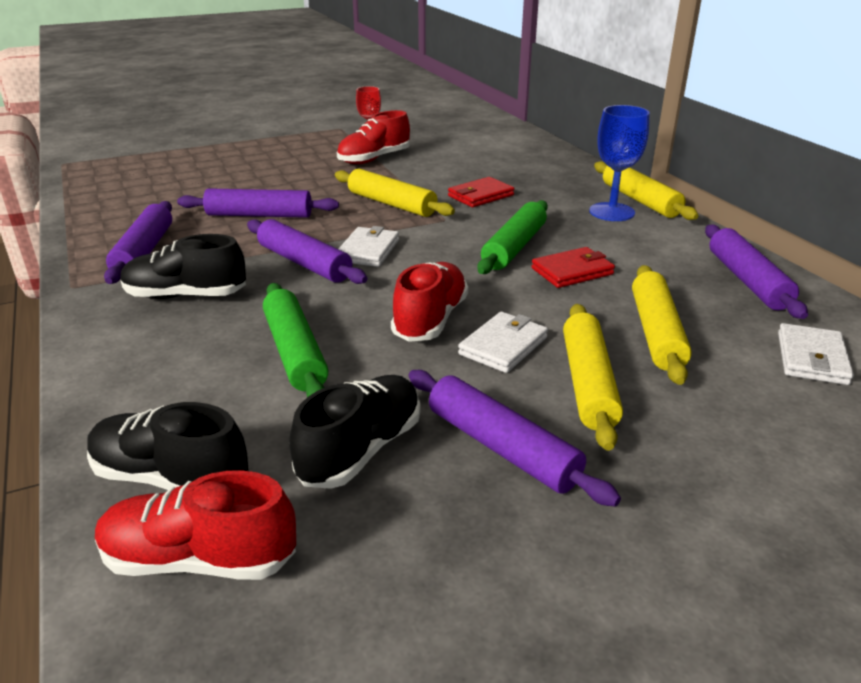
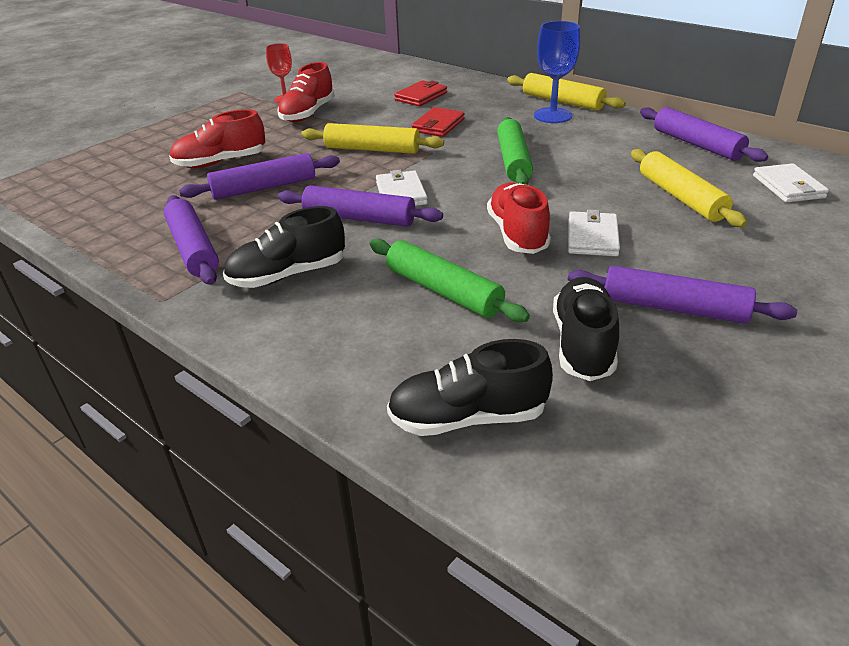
camera: 25 degrees left, 5 degrees up
(200, 559) = (565, 462): red shoe -> red shoe (221, 162)
(572, 271) = (576, 168): red wallet -> red wallet (421, 96)
(588, 383) = (677, 246): yellow rolling pin -> none

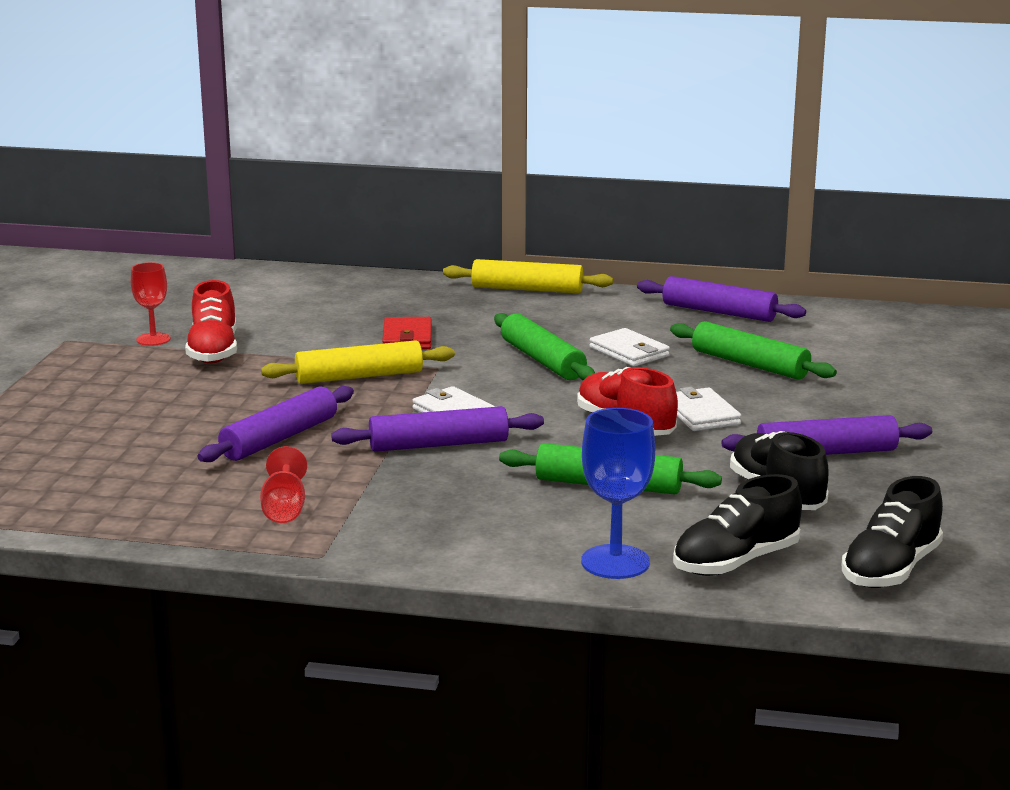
camera: 30 degrees left, 15 degrees down
(193, 248) = (284, 509): purple rolling pin -> red goblet
(221, 162) = (178, 423): red shoe -> none
(288, 275) = (430, 507): black shoe -> black shoe (890, 569)
(421, 96) = (341, 308): red wallet -> none
(552, 115) = (533, 306): blue goblet -> blue goblet (615, 562)
(680, 197) = (749, 364): yellow rolling pin -> green rolling pin
(788, 187) = (839, 337): white wallet -> white wallet (629, 352)

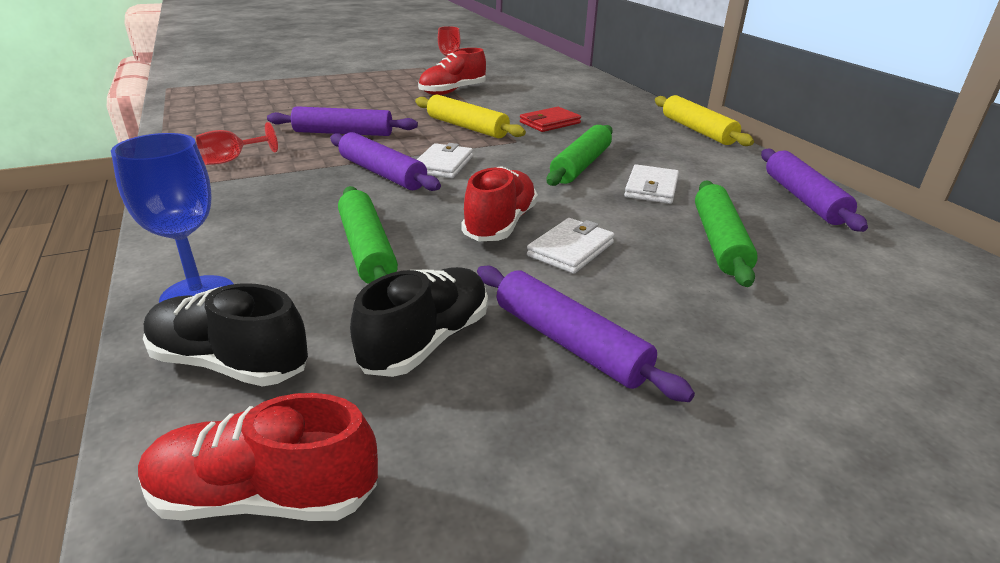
camera: 55 degrees right, 10 degrees up
(890, 569) = (265, 496): black shoe -> red shoe

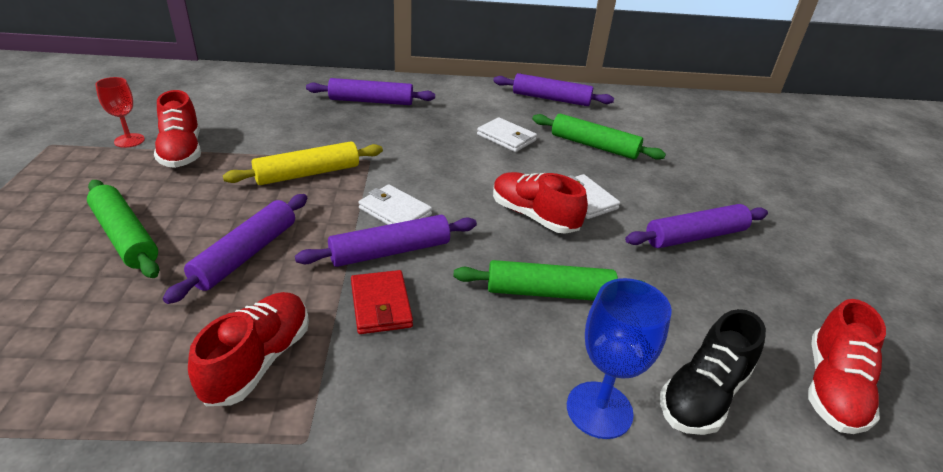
camera: 70 degrees left, 5 degrees up
(232, 160) = (258, 361): red goblet -> red shoe
(426, 341) = (687, 291): black shoe -> none
(549, 123) = (339, 131): red wallet -> red wallet (381, 305)
(581, 165) = (447, 149): green rolling pin -> green rolling pin (125, 236)
(623, 122) = (371, 101): none -> purple rolling pin
(697, 130) = (415, 82): yellow rolling pin -> none

